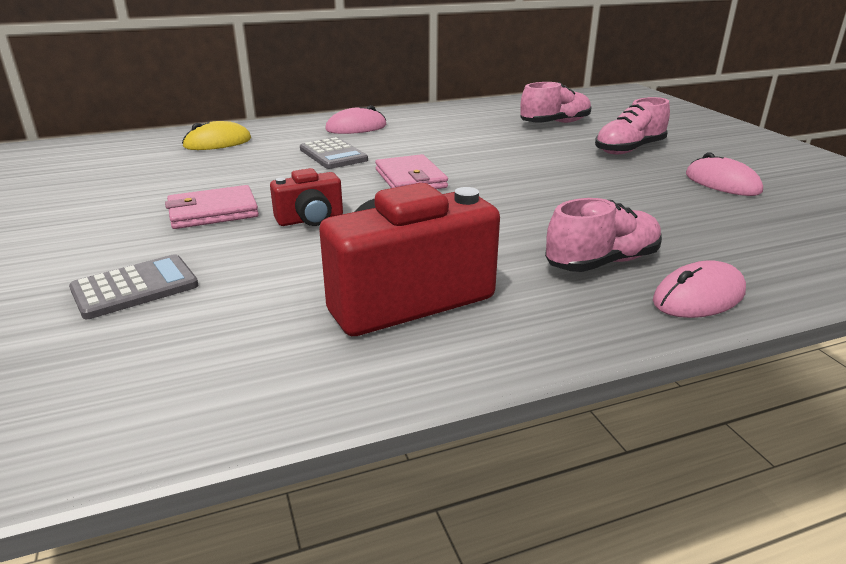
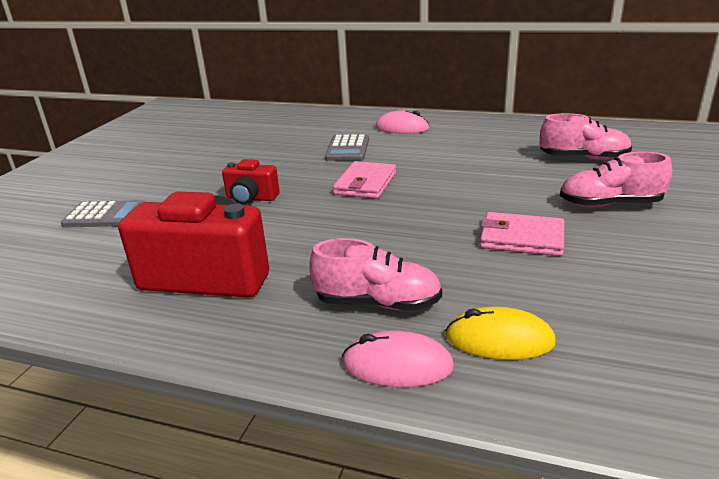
camera: 40 degrees right, 0 degrees up
(213, 212) = (211, 176): pink wallet -> pink wallet (521, 238)
(217, 143) = (293, 122): yellow mouse -> yellow mouse (499, 339)
(722, 183) = (645, 269): pink mouse -> none

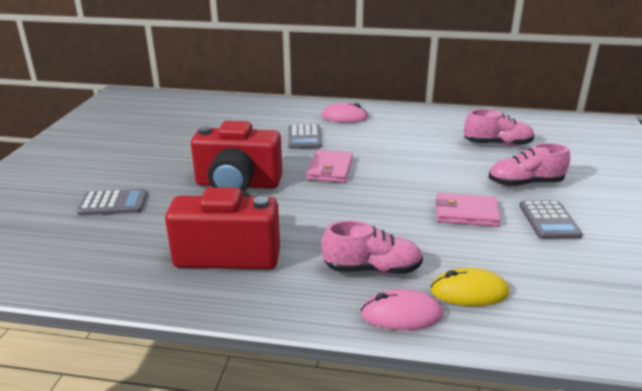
camera: 10 degrees left, 0 degrees up
(251, 198) = (237, 184): red camera -> red camera, size x1.93
(633, 251) = (549, 220): none -> grey calculator

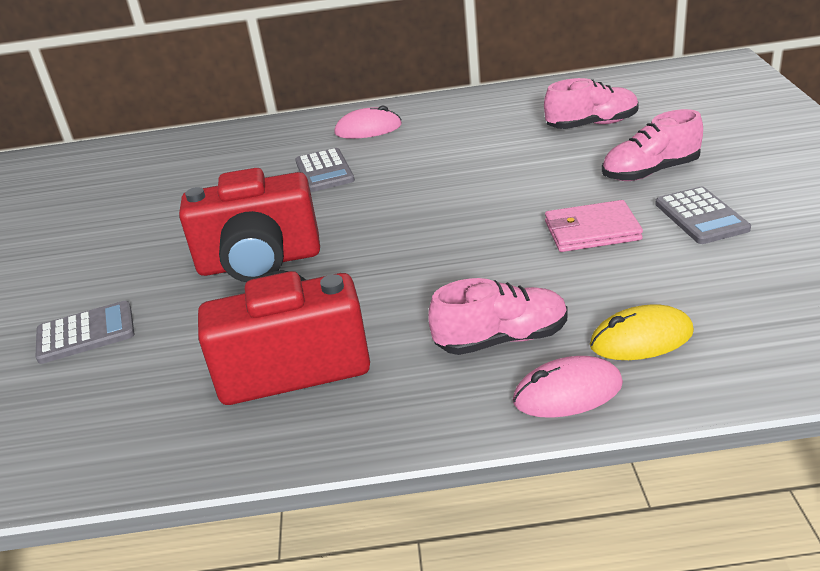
camera: 10 degrees left, 5 degrees up
(330, 169) = (381, 210): pink wallet -> none

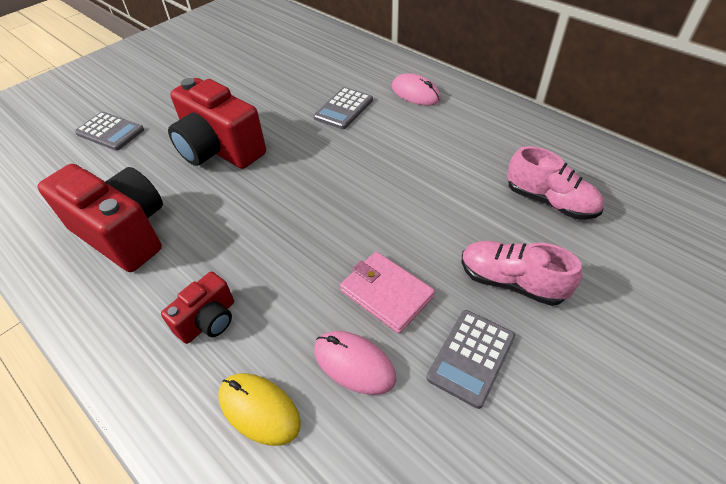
camera: 45 degrees right, 15 degrees up
(501, 339) = (208, 320): pink shoe -> red camera
(567, 392) = (166, 397): pink mouse -> pink mouse (354, 364)

